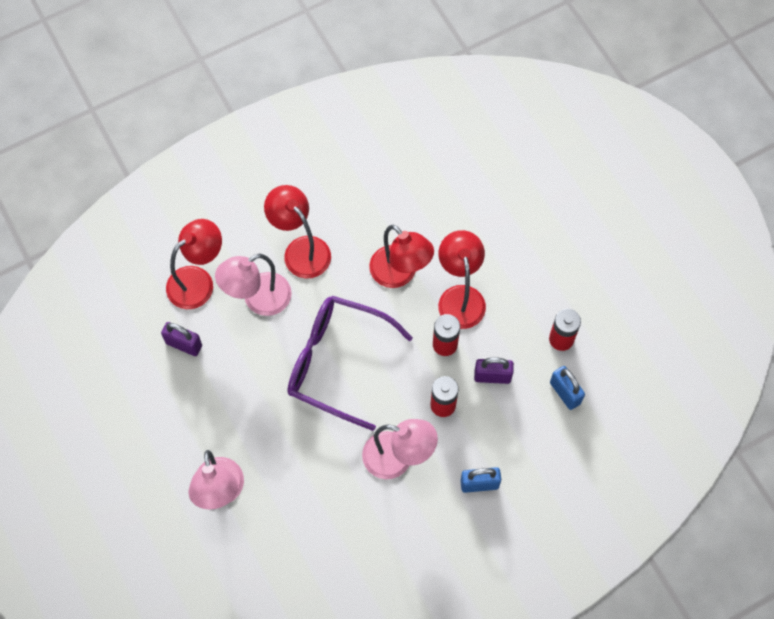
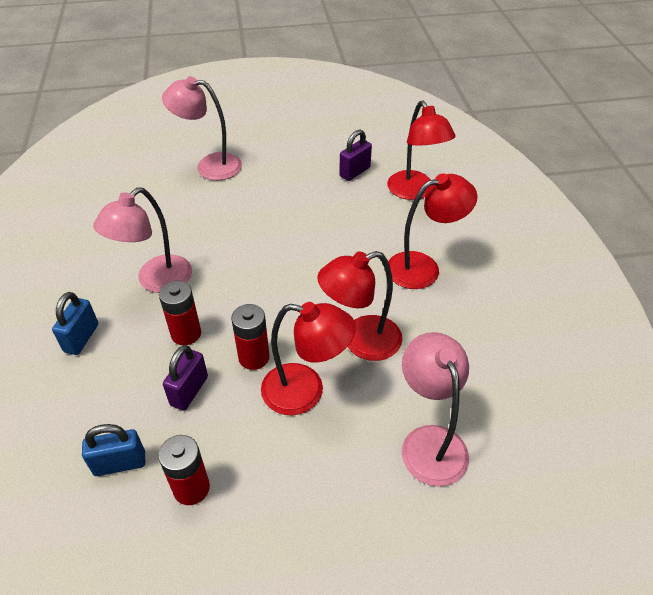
camera: 110 degrees right, 20 degrees down
(258, 299) = (378, 225): pink lamp -> pink lamp (429, 441)
(337, 363) = (282, 263): purple glasses -> none

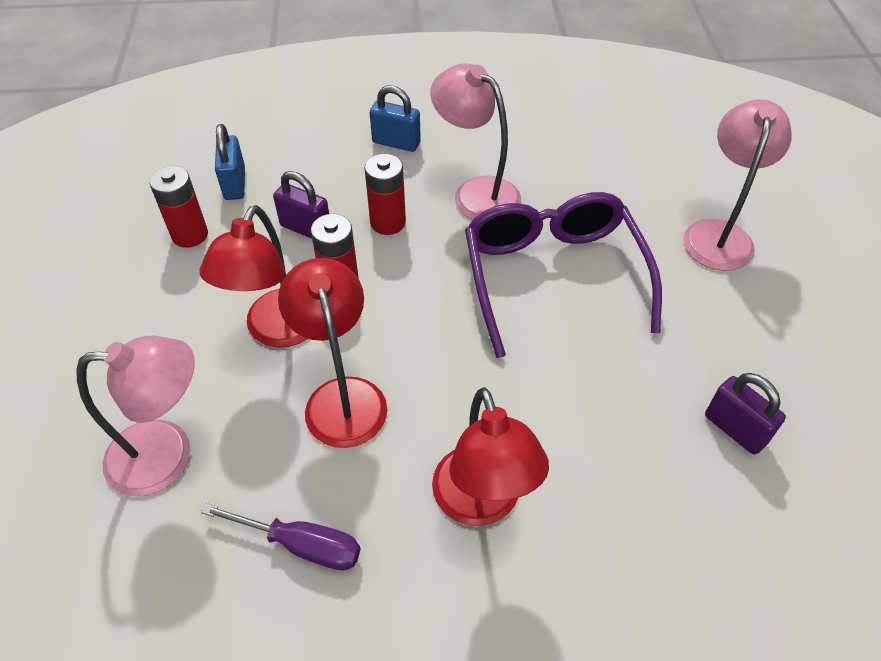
camera: 95 degrees right, 5 degrees up
(246, 238) = (553, 277): none -> purple glasses
(414, 192) = (687, 525): red lamp -> none
(473, 348) = (301, 545): none -> purple screwdriver

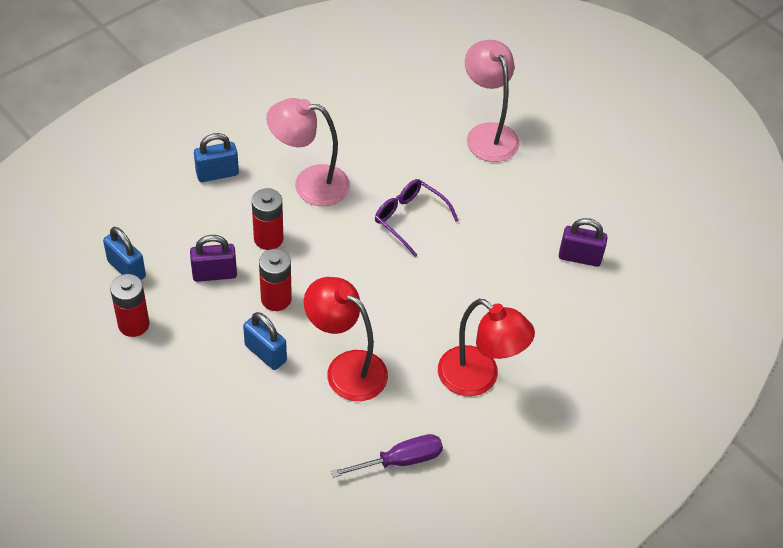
camera: 40 degrees left, 0 degrees up
(167, 455) = (272, 465): pink lamp -> none
(277, 331) = (265, 353): red lamp -> blue padlock
(553, 277) = (410, 219): purple glasses -> purple glasses, size x0.53

